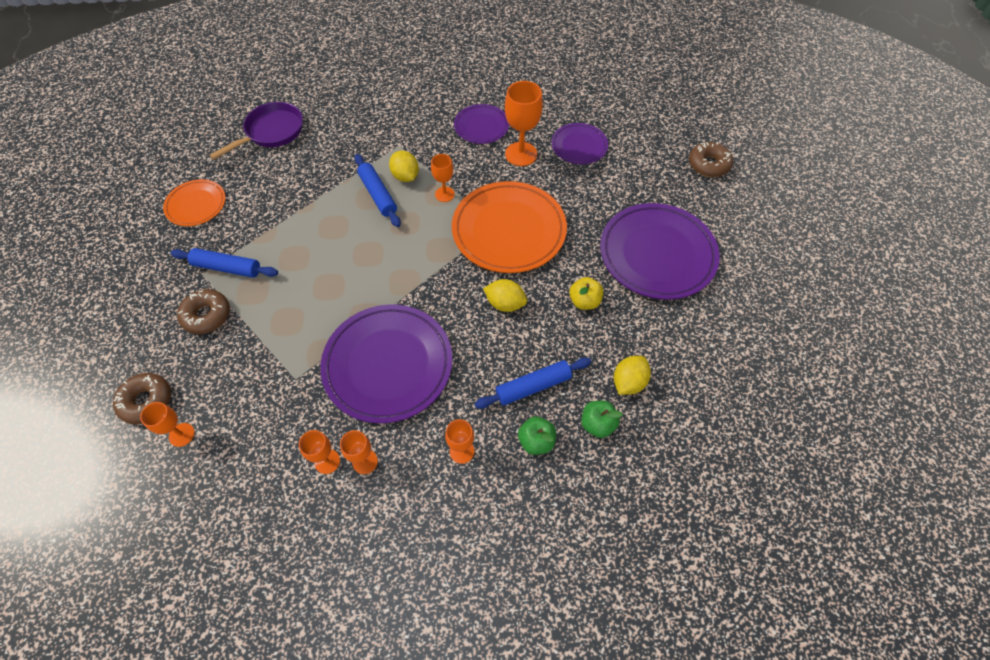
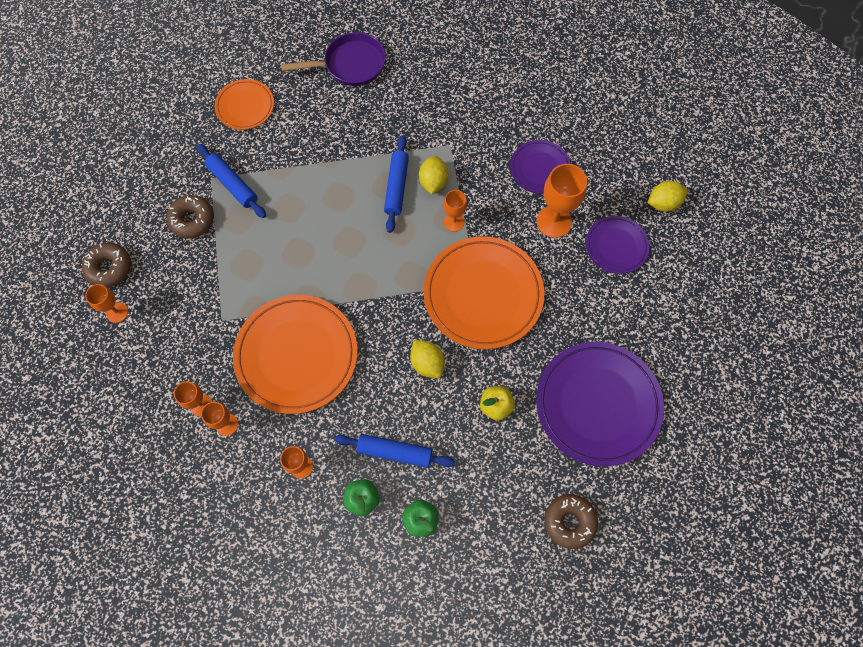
camera: 35 degrees right, 10 degrees up
(388, 365) = (296, 355): purple plate -> orange plate
(628, 382) = (474, 503): yellow lemon -> yellow lemon (663, 203)
(708, 164) = (728, 345): brown donut -> brown donut (569, 522)

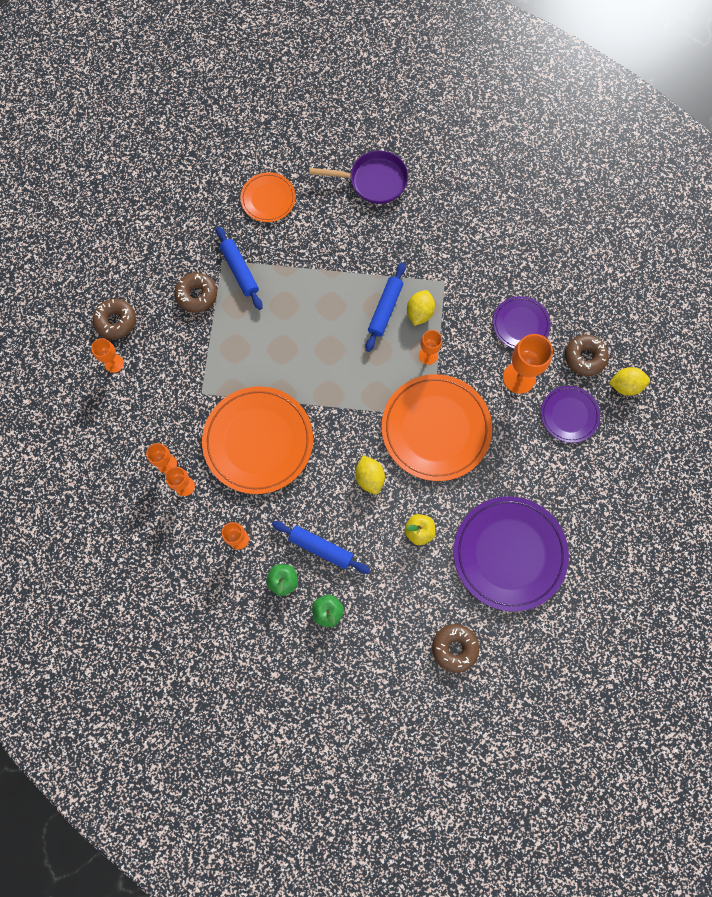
camera: 15 degrees right, 5 degrees up
(614, 185) = (584, 357): none -> brown donut

